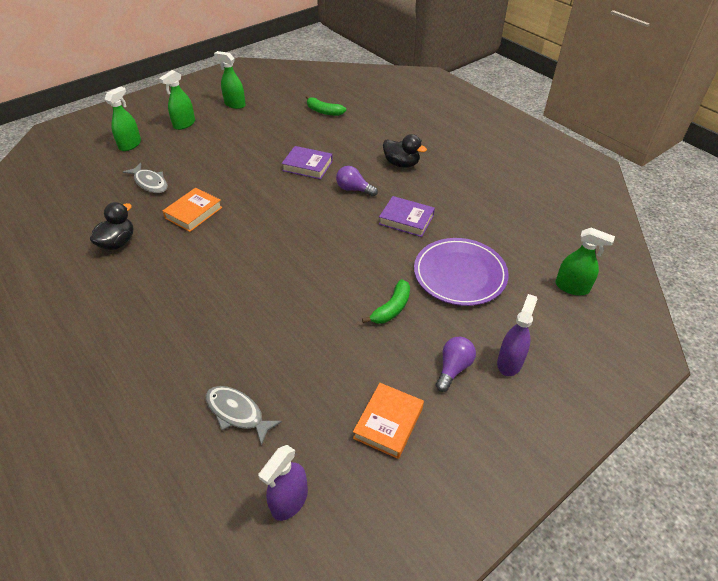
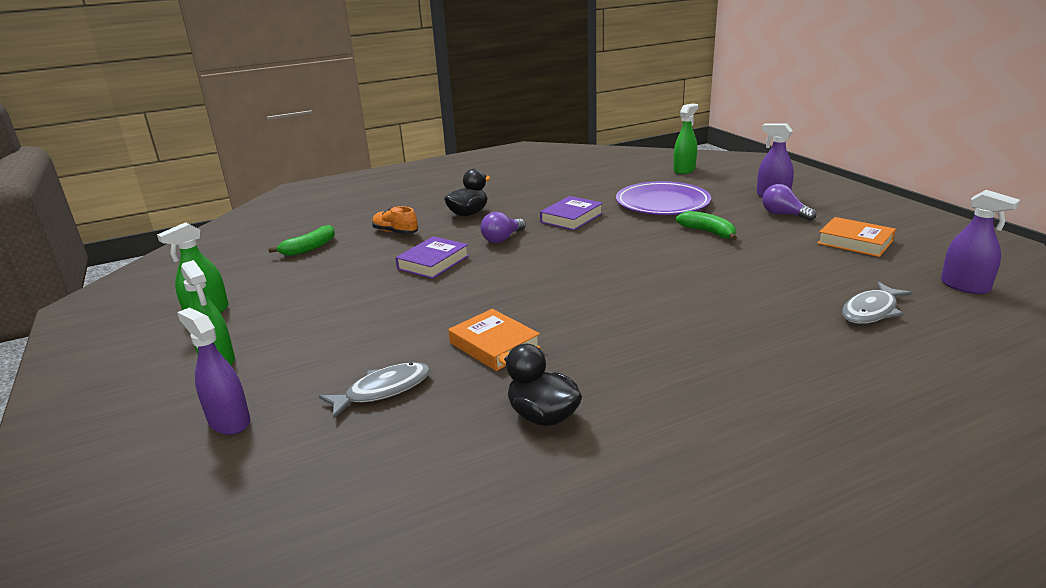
camera: 75 degrees left, 20 degrees down
(130, 145) = (229, 421): green spray bottle -> purple spray bottle
(357, 138) = (395, 232): none -> orange shoe

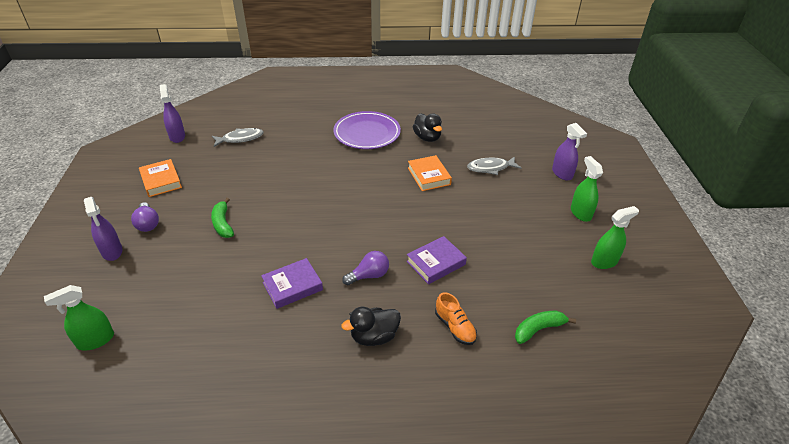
camera: 160 degrees left, 15 degrees up
(662, 203) = (200, 278): purple plate -> purple plate (367, 133)

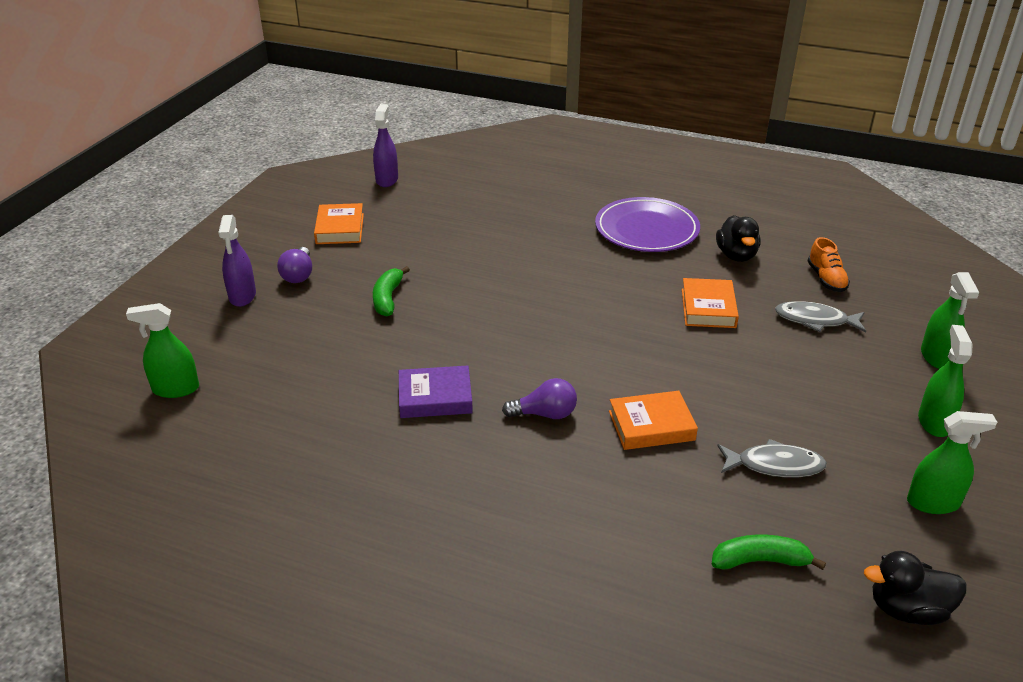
camera: 25 degrees right, 5 degrees down
(240, 139) = (465, 199): grey fish -> grey fish (774, 465)
(374, 336) = (509, 491): black duck -> black duck (907, 609)
(436, 263) = (651, 426): purple book -> orange book
(455, 327) = (631, 517): orange shoe -> orange shoe (826, 279)
(562, 173) = (936, 357): purple spray bottle -> green spray bottle

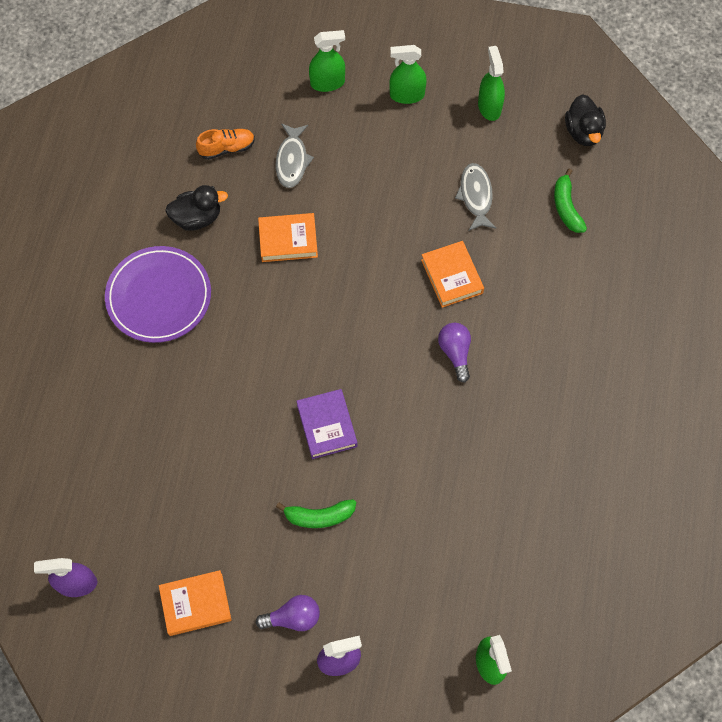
camera: 100 degrees left, 30 degrees up
(435, 397) = (453, 439): purple book -> purple book (327, 426)

